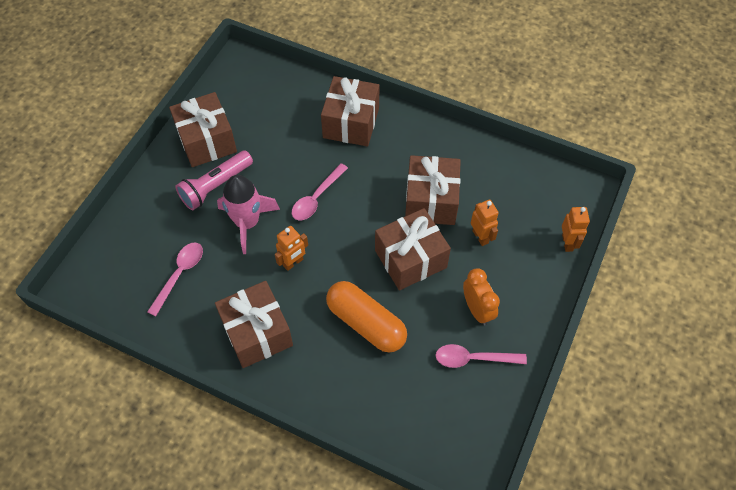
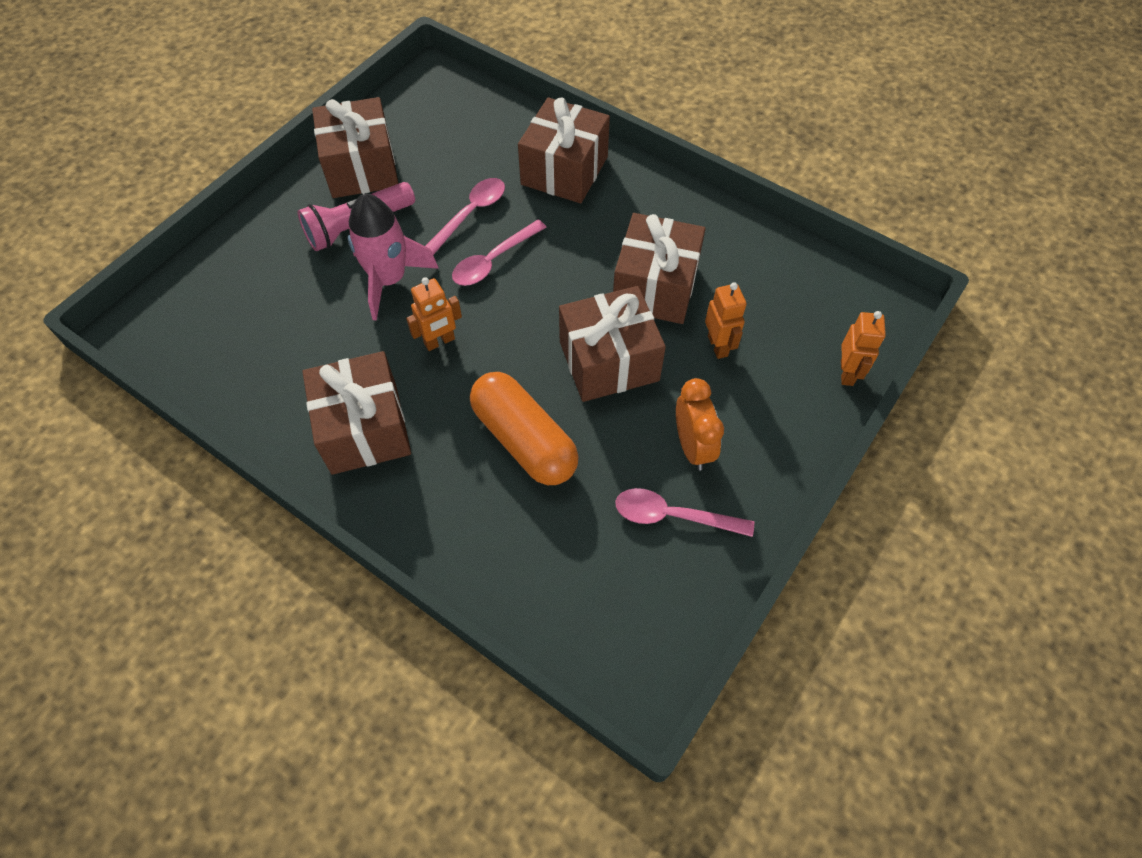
camera: 10 degrees right, 0 degrees up
(180, 274) = (278, 334): pink spoon -> pink spoon (471, 213)

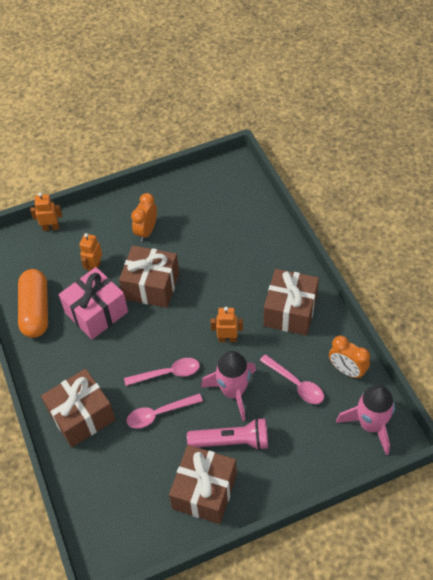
camera: 145 degrees left, 5 degrees down
(175, 326) = (370, 425): none -> pink rocket
(235, 382) = (346, 370): none -> orange clock
(524, 440) = (218, 269): orange capsule -> orange capsule (36, 310)
(655, 287) = (96, 312): brown gift -> pink gift
(672, 516) = (178, 210): pink spoon -> pink spoon (296, 384)
(847, 373) = (51, 227): orange robot -> orange robot turned 45 degrees clockwise

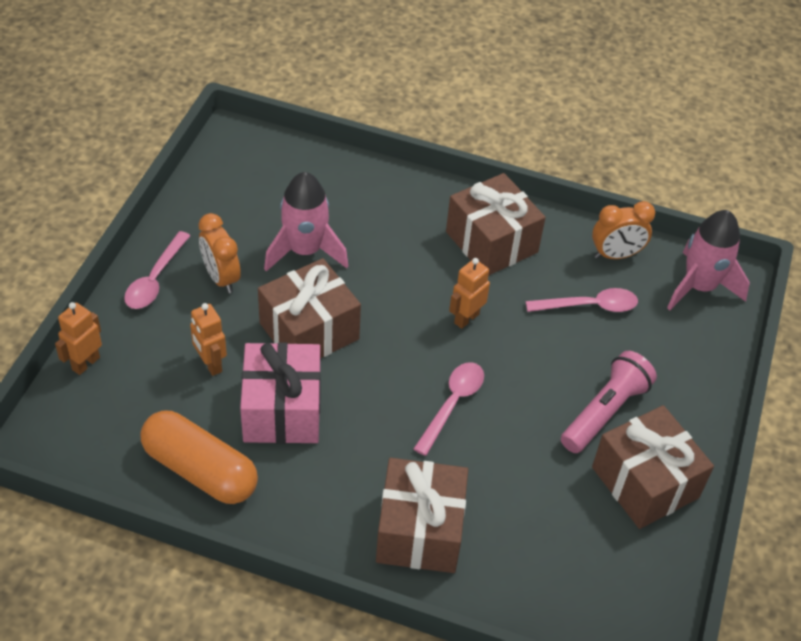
camera: 55 degrees left, 5 degrees down
(159, 414) = (499, 452): pink spoon -> pink spoon (155, 279)
(233, 392) = (542, 364): pink rocket -> pink rocket (305, 251)

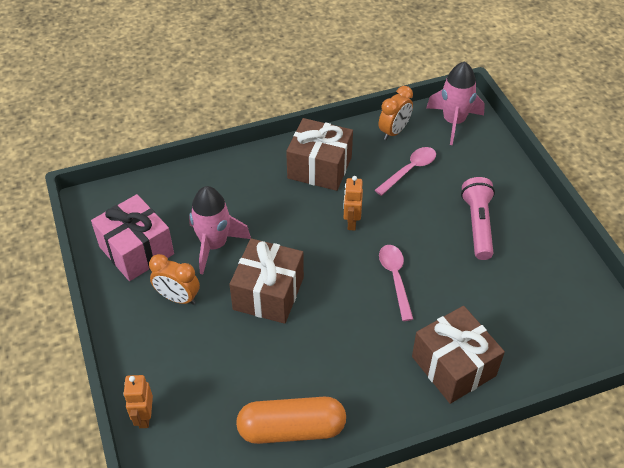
camera: 35 degrees left, 0 degrees up
(155, 279) = (134, 329): pink spoon -> none
(210, 364) = (228, 357): orange robot -> none
(282, 410) = (302, 354): pink gift -> pink gift (136, 250)
(645, 482) = (536, 250): brown gift -> none

